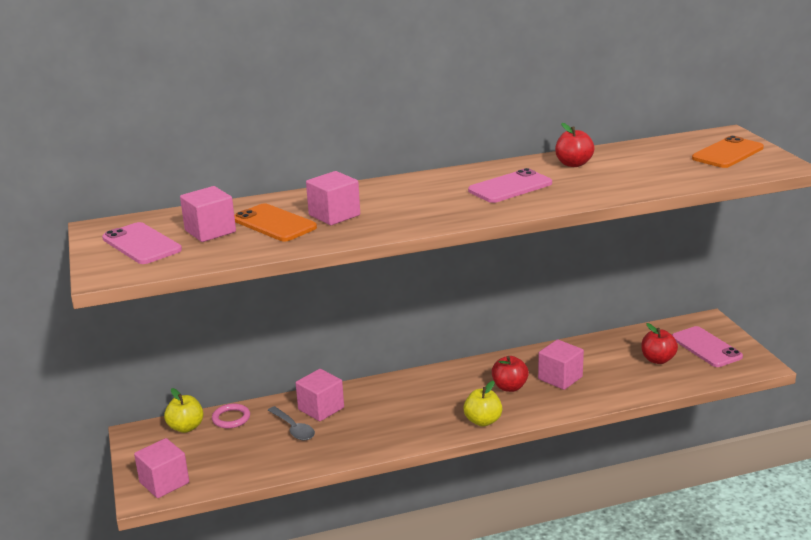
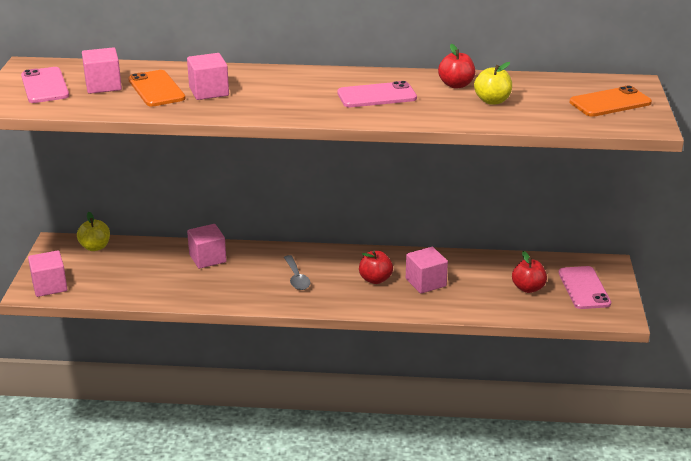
camera: 20 degrees right, 5 degrees up
(231, 418) = (133, 248): pink ring -> none
(293, 429) = (174, 269): grey spoon -> grey spoon (296, 278)
(483, 421) = (329, 302): yellow apple -> yellow apple (492, 101)

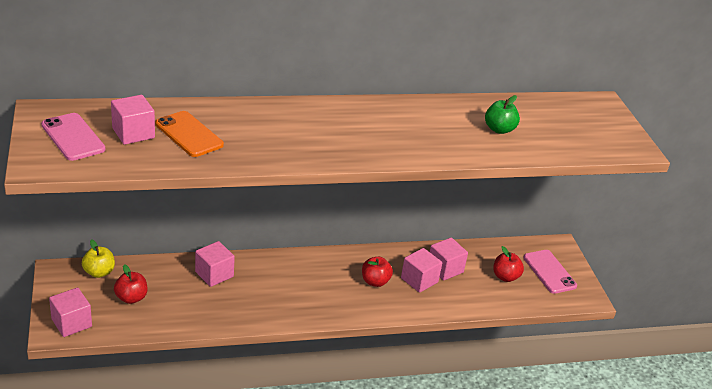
camera: 20 degrees left, 5 degrees up
(209, 91) = (241, 134): pink cube -> pink cube (445, 269)
(296, 278) = (305, 287): grey spoon -> none
(377, 96) = (398, 130): pink phone -> none
(456, 85) = (459, 112): red apple -> red apple (131, 298)
(492, 101) = (499, 129): yellow apple -> green apple
(610, 102) = (594, 125): orange phone -> none

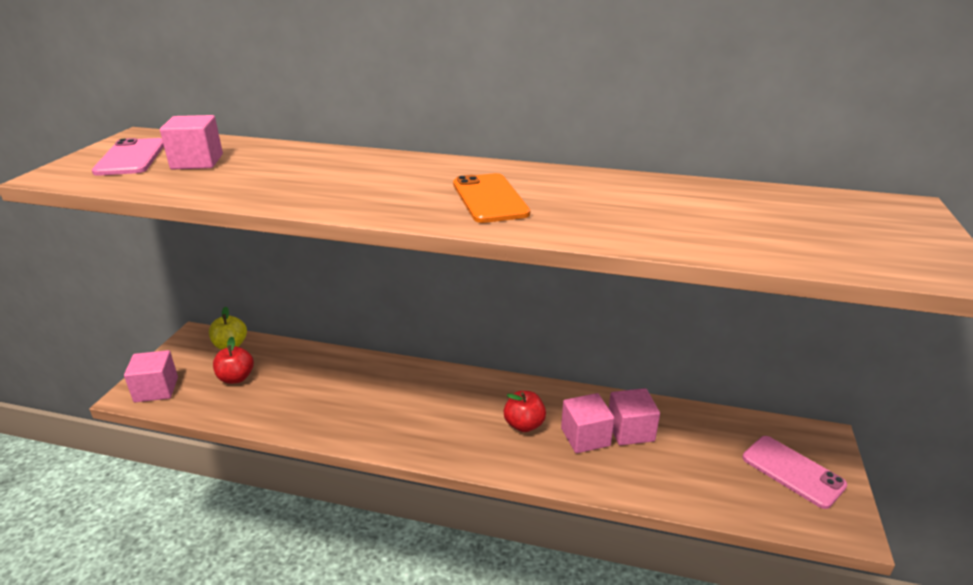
camera: 30 degrees right, 5 degrees down
(189, 134) = (255, 170): orange phone -> orange phone (490, 199)
(214, 274) = (341, 373): pink cube -> none
(499, 129) = (694, 216): green apple -> none
(505, 277) = (717, 462): red apple -> none
(549, 272) = (792, 471): pink phone -> pink phone turned 45 degrees counterclockwise

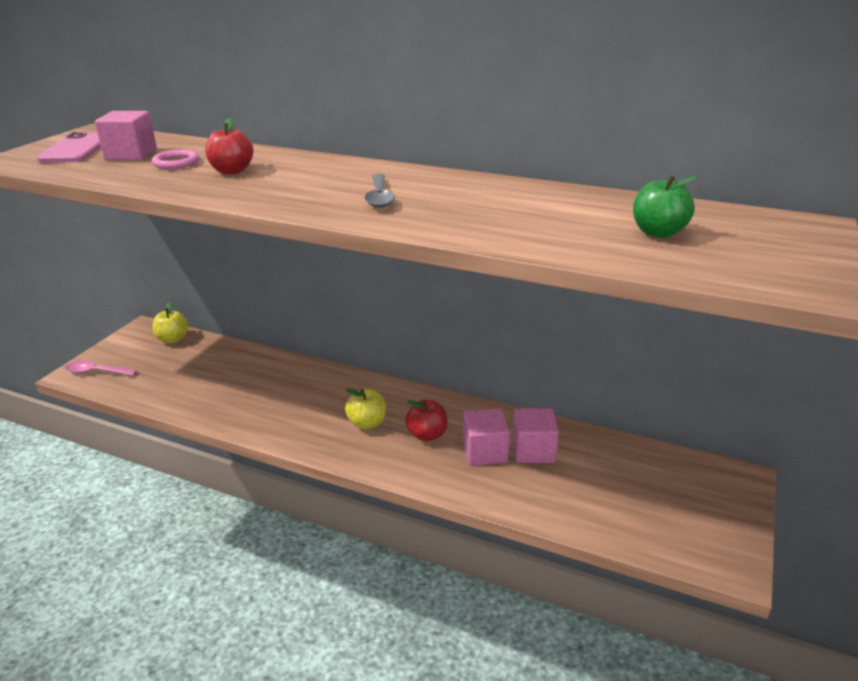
camera: 10 degrees right, 0 degrees up
(156, 389) = (96, 372): pink cube -> pink spoon
(236, 378) = (169, 368): red apple -> red apple (232, 171)
(252, 169) = (176, 163): none -> pink ring
(461, 418) = (367, 423): none -> yellow apple
(490, 199) = (379, 197): orange phone -> grey spoon
(779, 223) = (658, 232): none -> green apple
(792, 471) = (692, 506): pink phone -> none

